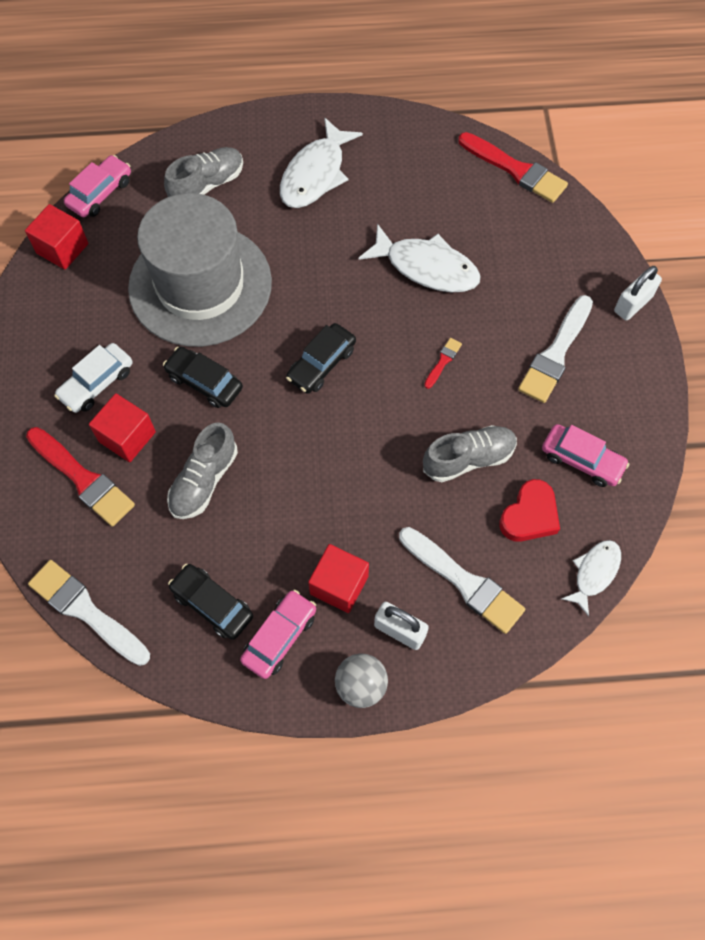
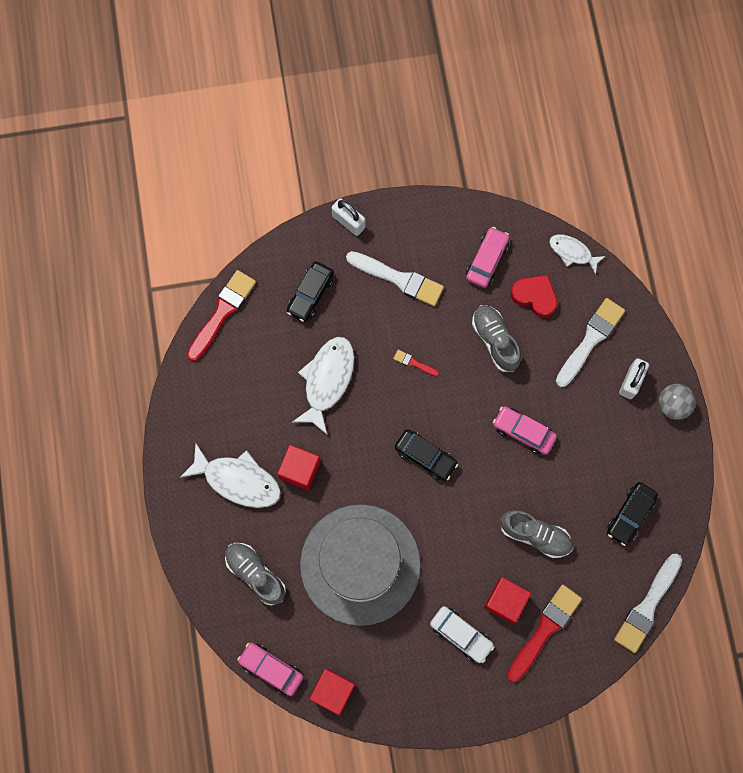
camera: 95 degrees left, 10 degrees up
(204, 382) = (451, 547): black car -> black car (310, 294)
(279, 637) = (647, 464): pink car -> pink car (523, 432)
(339, 585) = (604, 426): red cube -> red cube (300, 470)

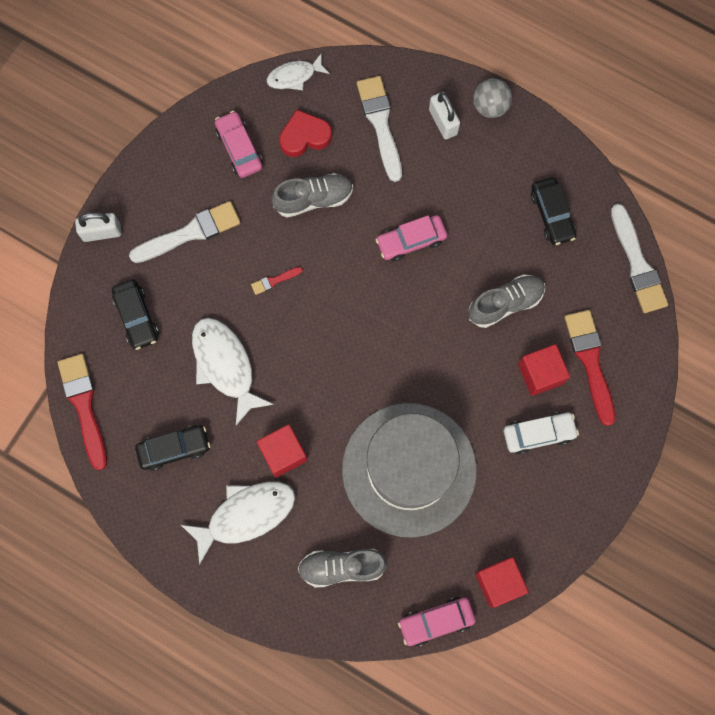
camera: 50 degrees left, 0 degrees up
(425, 456) = (363, 338): black car -> black car (174, 449)
(495, 340) = (313, 199): grey shoe -> grey shoe turned 150 degrees clockwise

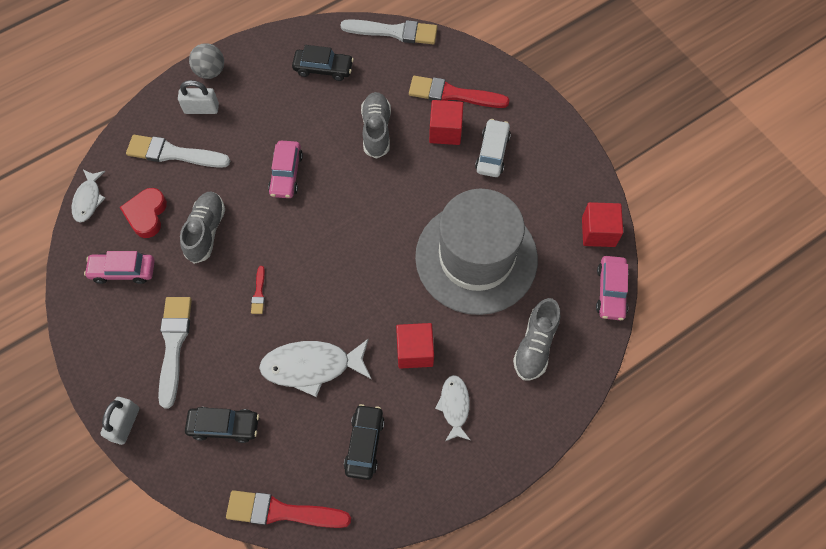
camera: 65 degrees left, 10 degrees down
(246, 515) = (454, 406): white fish -> white fish, size x0.59

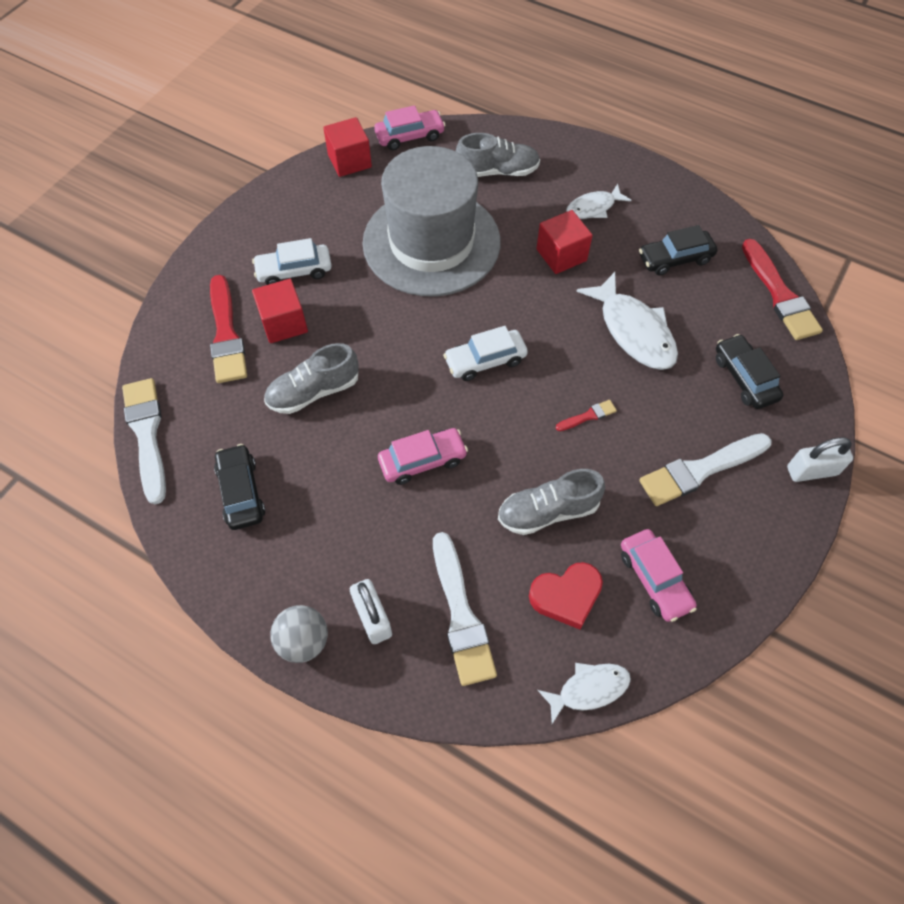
camera: 115 degrees left, 5 degrees down
(343, 246) = (485, 360): none -> white car

